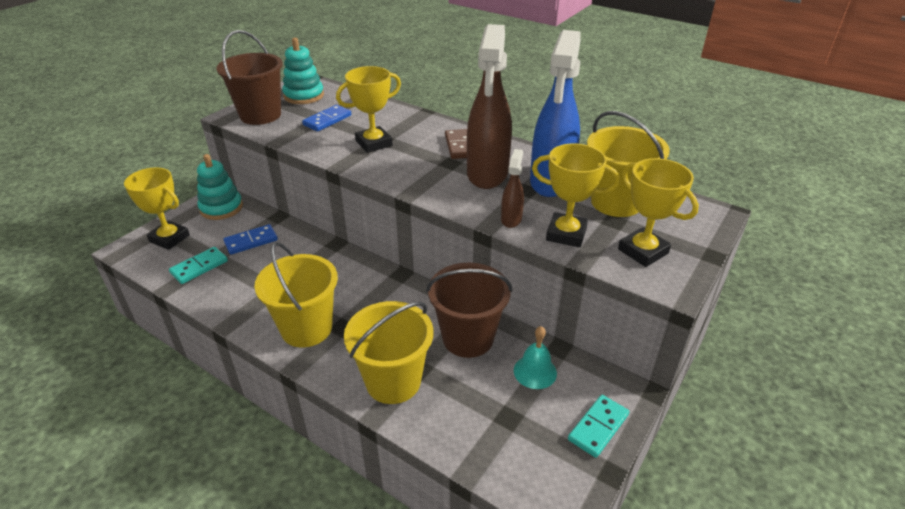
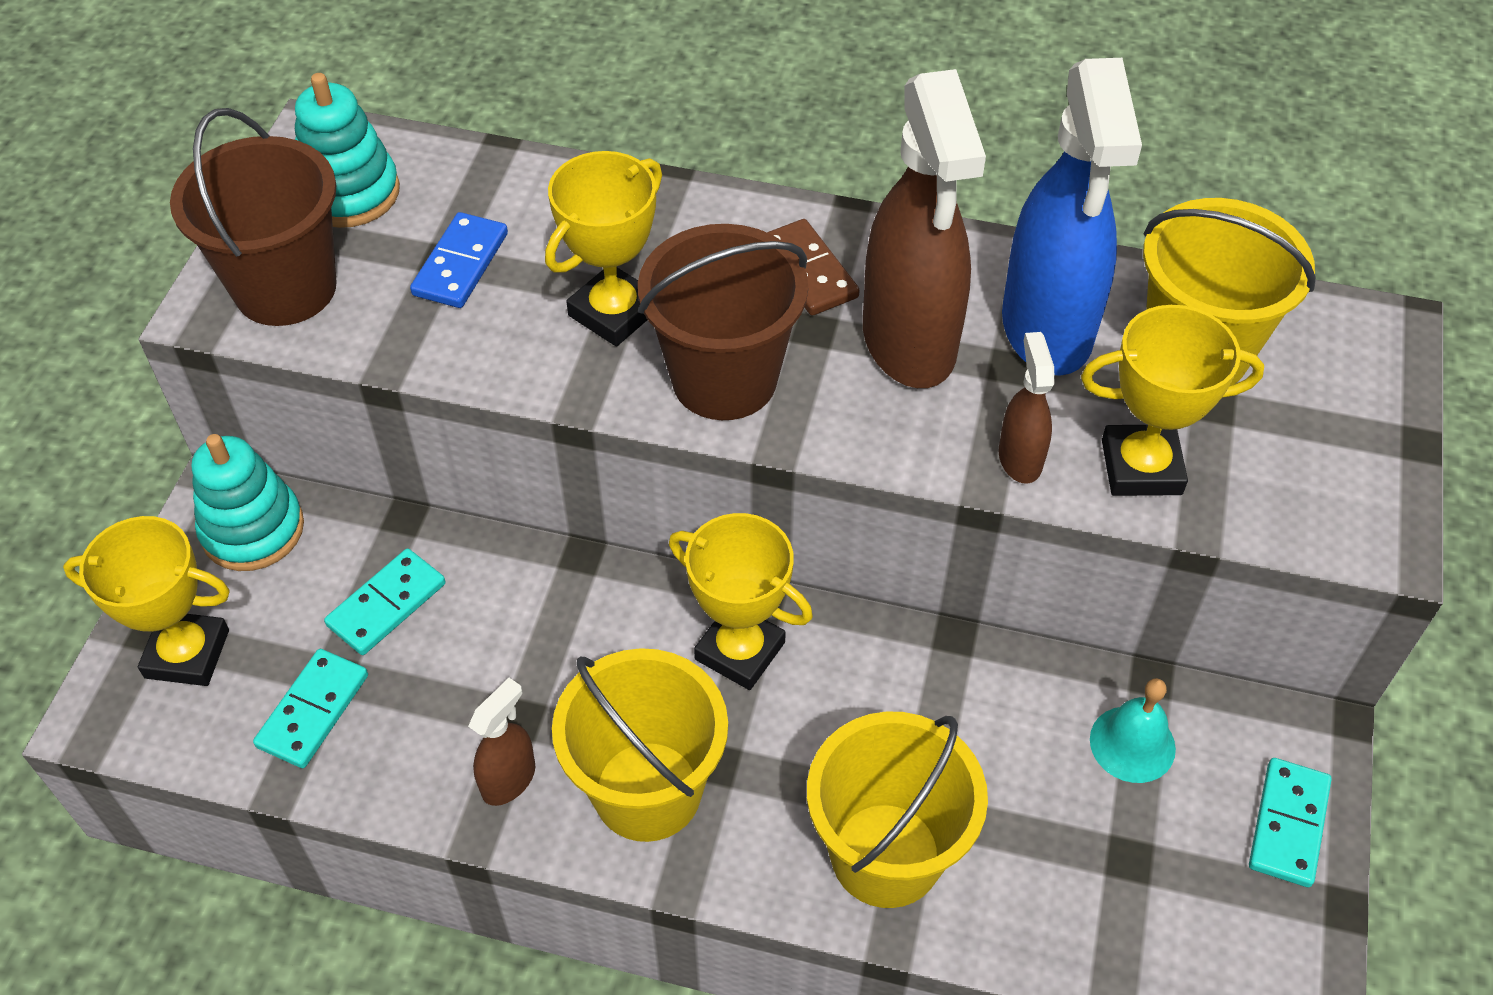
camera: 20 degrees left, 15 degrees up
(251, 241) = (386, 604): blue domino -> turquoise domino
(255, 309) = (509, 779): none -> brown spray bottle
(468, 338) = (976, 708): brown bucket -> brown bucket (724, 379)
(643, 251) = (1297, 470): yellow trophy -> yellow trophy (740, 651)

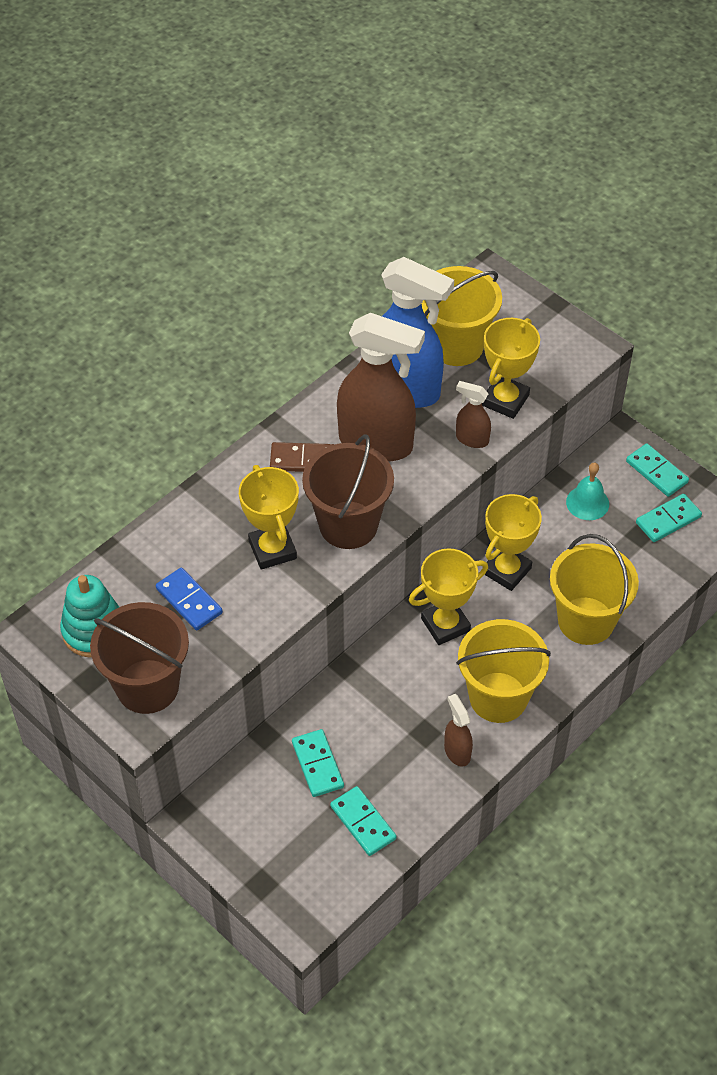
camera: 60 degrees left, 0 degrees up
(187, 654) = (288, 870): yellow trophy -> yellow trophy (506, 570)
(253, 529) = (223, 810): turquoise stacking toy -> none
(1199, 892) = (668, 520): none -> turquoise domino

